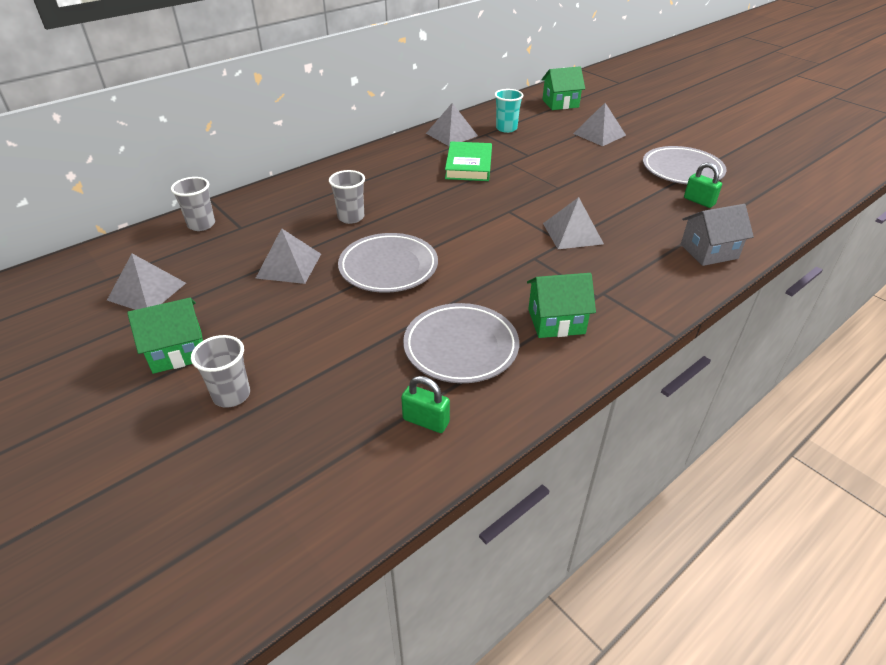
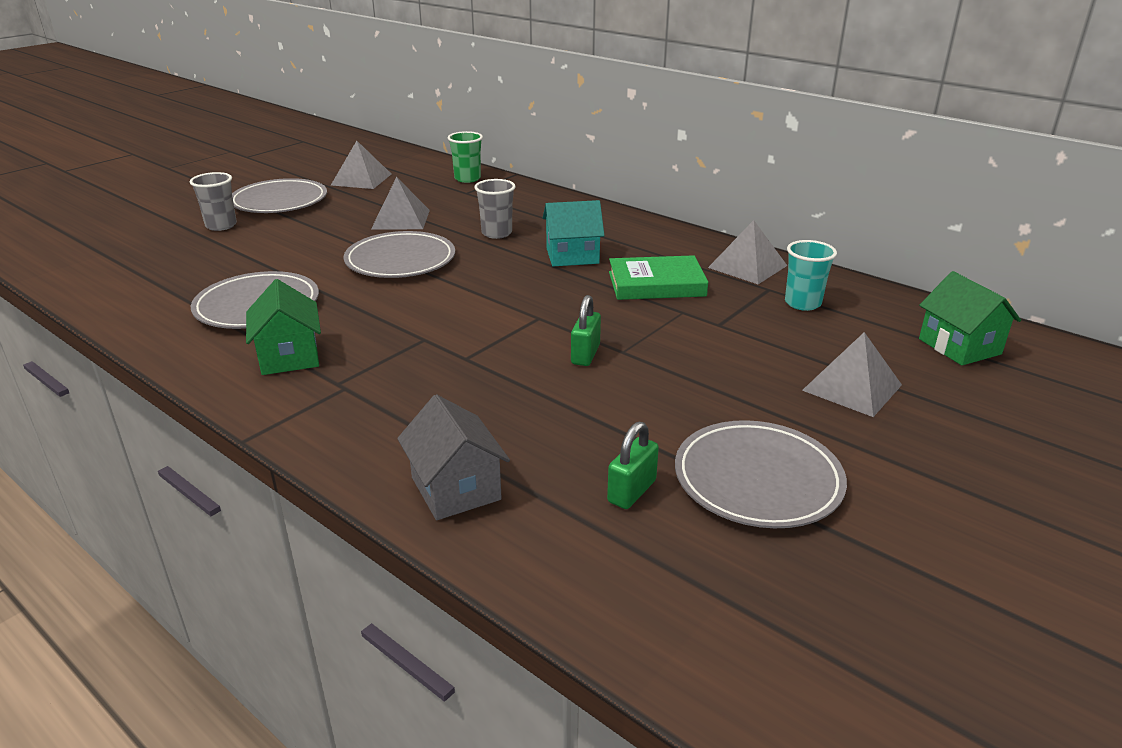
camera: 80 degrees right, 10 degrees down
(177, 352) = (279, 201): green house -> grey plate
(201, 225) = (467, 179): grey cup -> green cup
(411, 189) = (572, 256): none -> turquoise house
(426, 421) = (157, 298): green padlock -> green padlock (585, 355)
(572, 233) = (490, 364): grey pyramid -> none

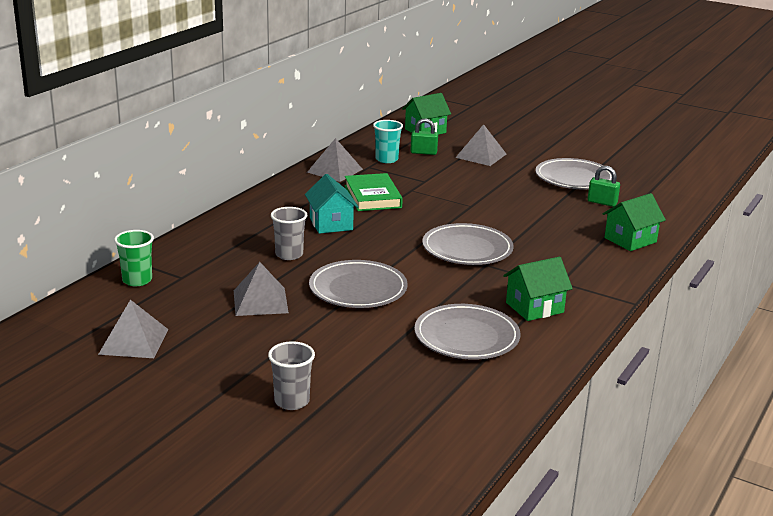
camera: 100 degrees left, 5 degrees down
(279, 201) = (211, 380): grey plate -> grey plate (467, 249)
(456, 488) = (630, 240): grey house -> green house
(585, 355) = (481, 215): green padlock -> green padlock (423, 152)

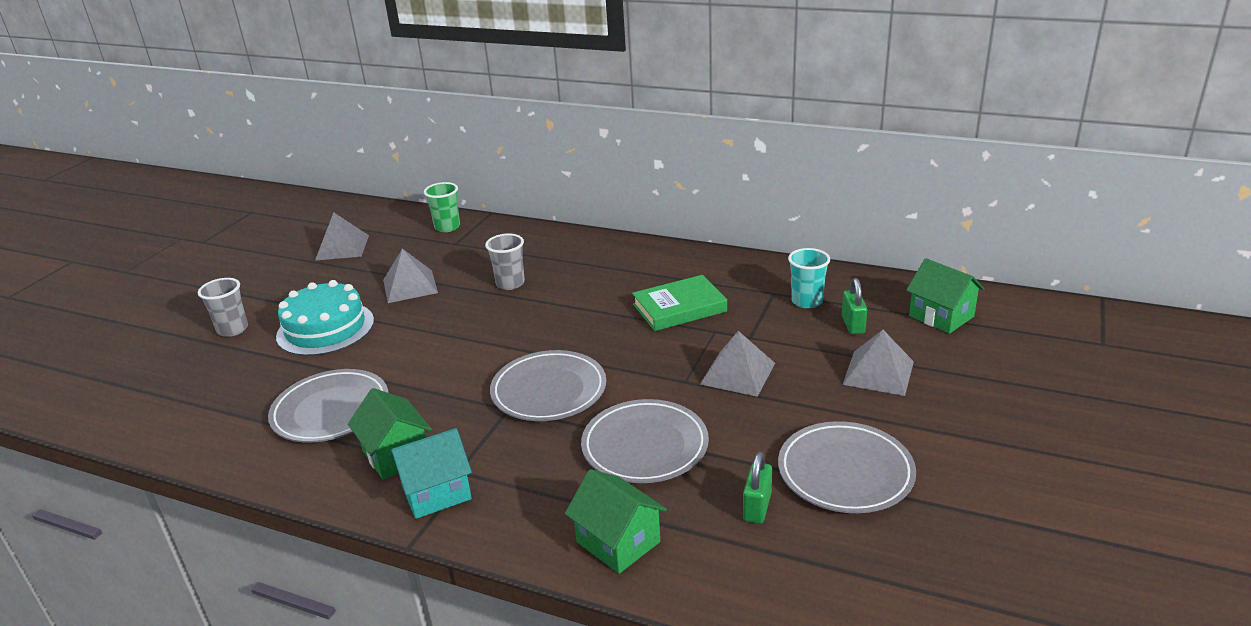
camera: 85 degrees right, 5 degrees up
(321, 345) = (325, 328): none -> turquoise cake
(331, 224) = (592, 294): turquoise house -> turquoise house (436, 492)
(335, 170) = (746, 273): grey pyramid -> grey pyramid (738, 373)
(358, 289) = (437, 331): grey plate -> grey plate (645, 446)

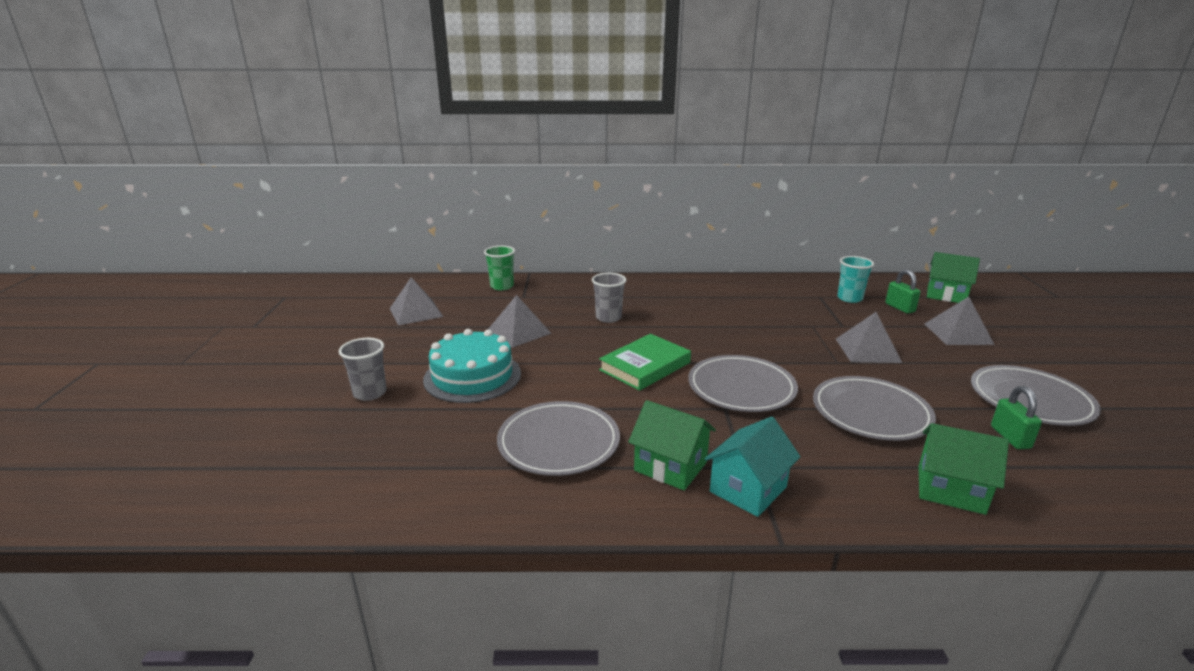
camera: 25 degrees left, 5 degrees down
(679, 308) = (766, 315): green book -> green book (645, 366)

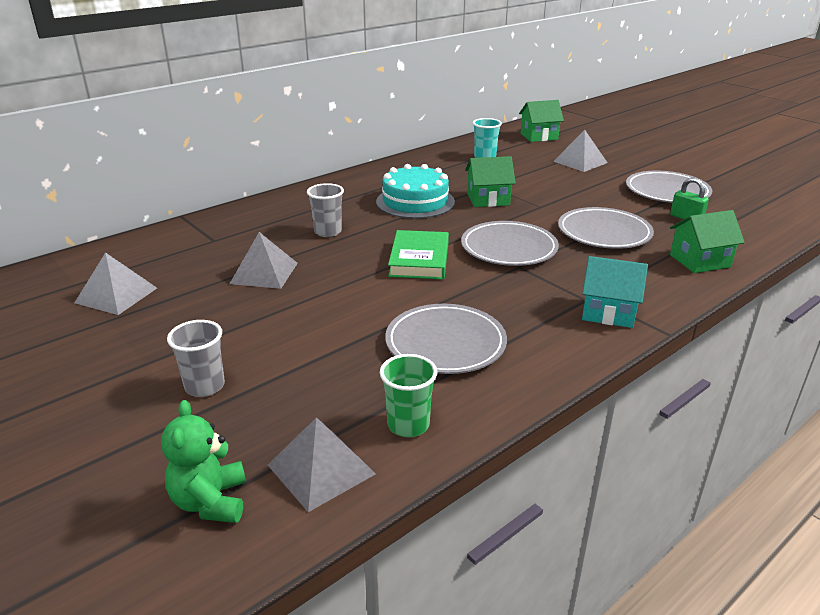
camera: 40 degrees left, 5 degrees up
(263, 468) = (210, 502): none -> green teddy bear
(472, 376) = (285, 327): turquoise cake -> turquoise cake (415, 202)
(502, 286) = (173, 238): green cup -> green cup (408, 425)
(670, 466) = (544, 321): green house -> green house (488, 199)
(748, 489) = (608, 312): turquoise house -> turquoise house turned 75 degrees counterclockwise
(867, 350) = (546, 191): grey pyramid -> grey pyramid (321, 469)
(899, 308) = (524, 154): green padlock -> none

